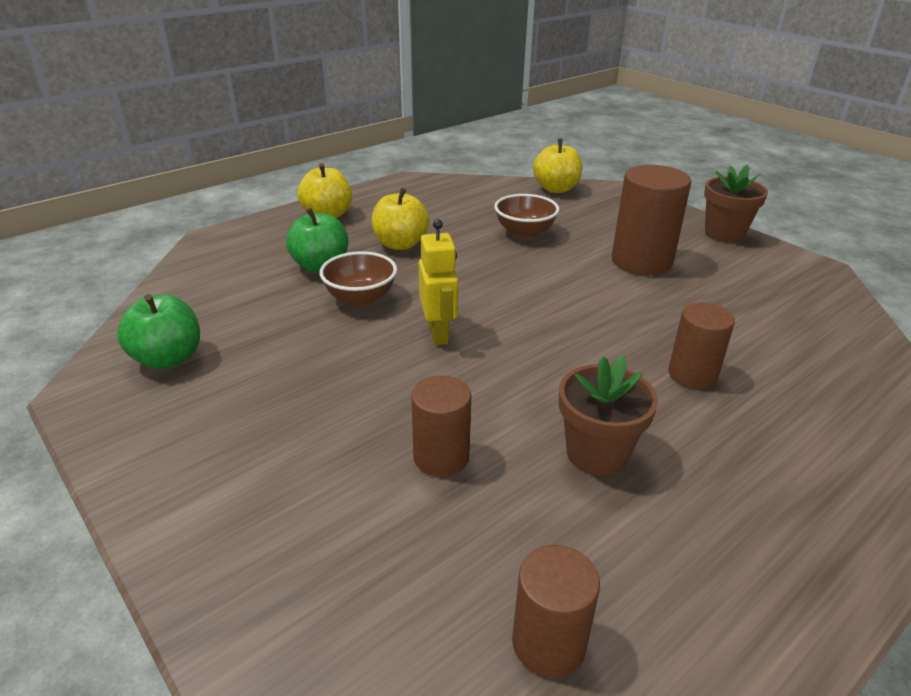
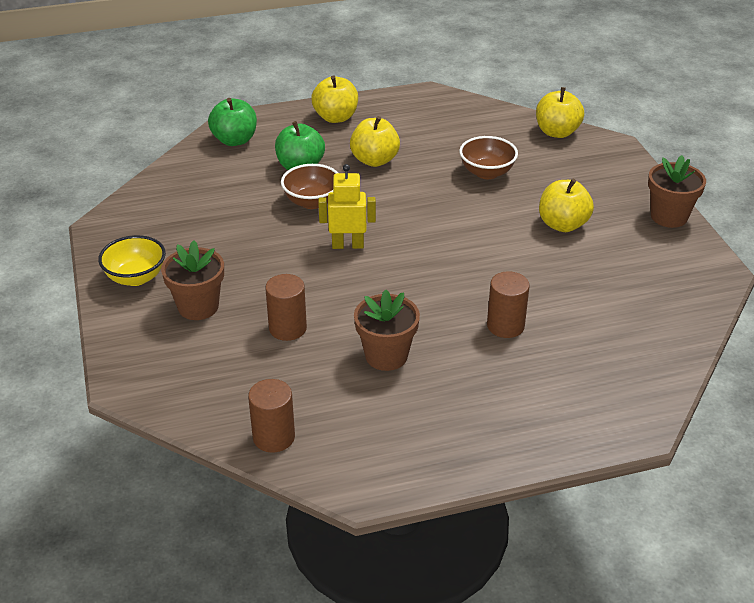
camera: 25 degrees right, 5 degrees up
(168, 358) = (160, 216): green apple -> green apple (234, 140)
(170, 450) = (136, 277): none -> yellow bowl
(292, 465) = (198, 307): none -> brown flower pot
(438, 333) = (348, 245): yellow robot -> yellow robot turned 105 degrees counterclockwise
(641, 261) = (562, 224): brown cylinder -> yellow apple

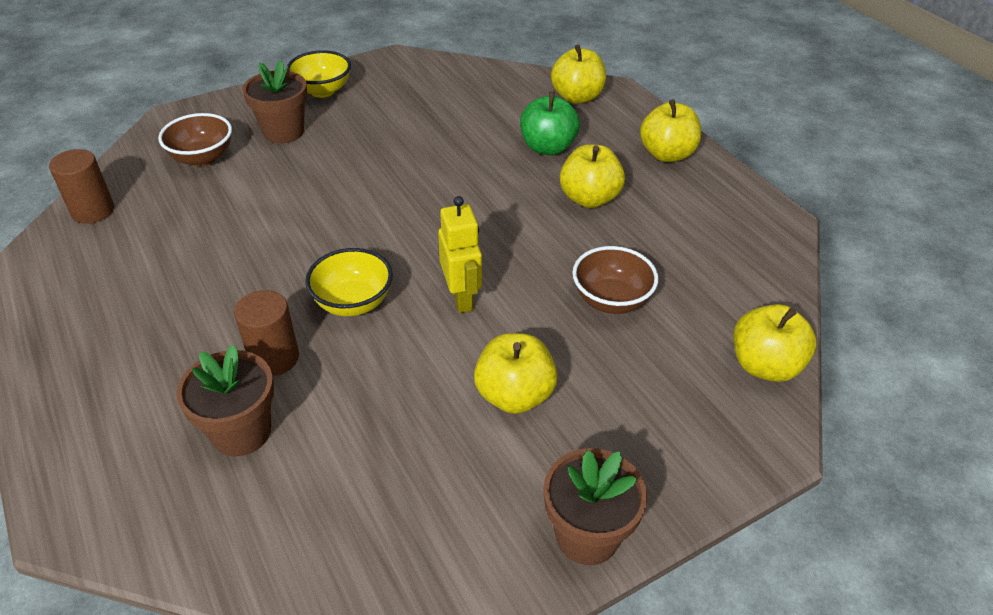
camera: 75 degrees right, 5 degrees up
(234, 140) = (577, 97): green apple -> yellow apple
(287, 328) = (255, 190): brown cylinder -> none
(312, 202) = (482, 167): brown bowl -> brown bowl (202, 158)
(348, 245) = (408, 206): yellow robot -> yellow robot (461, 298)
(386, 356) = (213, 265): brown flower pot -> brown flower pot (241, 432)
(456, 283) = (353, 303): none -> yellow bowl

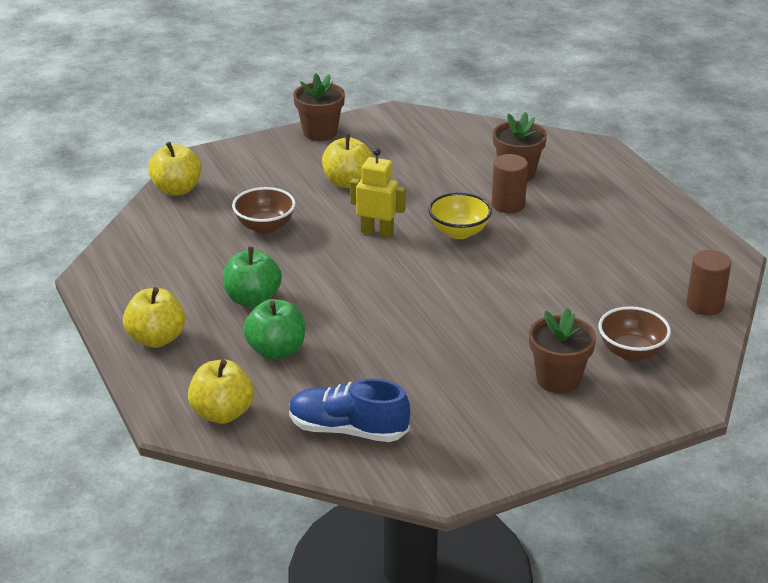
camera: 175 degrees left, 10 degrees down
(322, 91) = (529, 434): yellow bowl -> none
(461, 298) = (377, 232): yellow robot -> yellow robot turned 120 degrees clockwise
(471, 89) = (348, 430): none -> blue shoe
(589, 198) = (252, 299): yellow apple -> green apple

